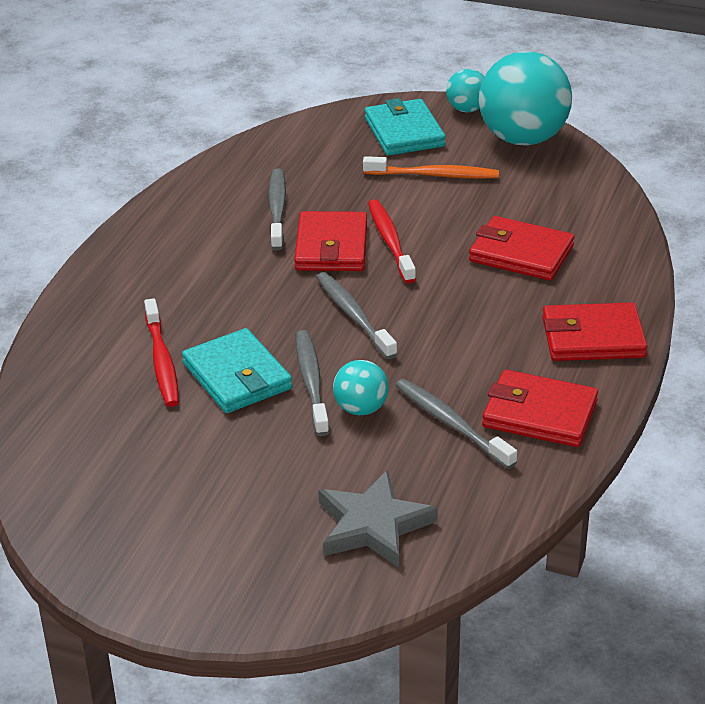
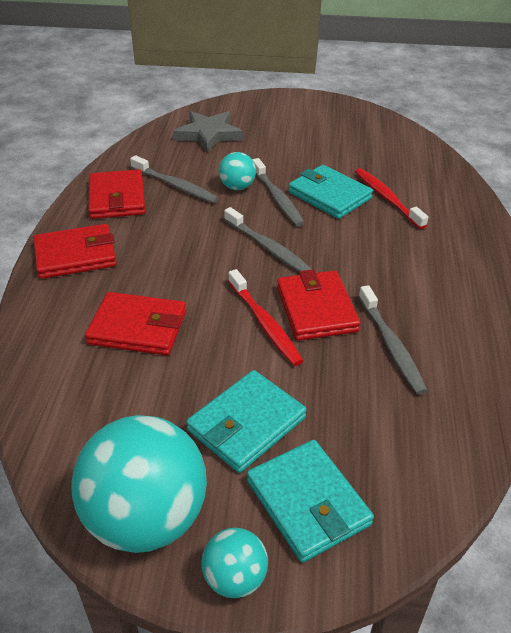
camera: 165 degrees right, 5 degrees up
(434, 175) = (246, 424): orange toothbrush -> turquoise wallet
(539, 414) = (117, 198): red wallet -> red wallet turned 75 degrees clockwise

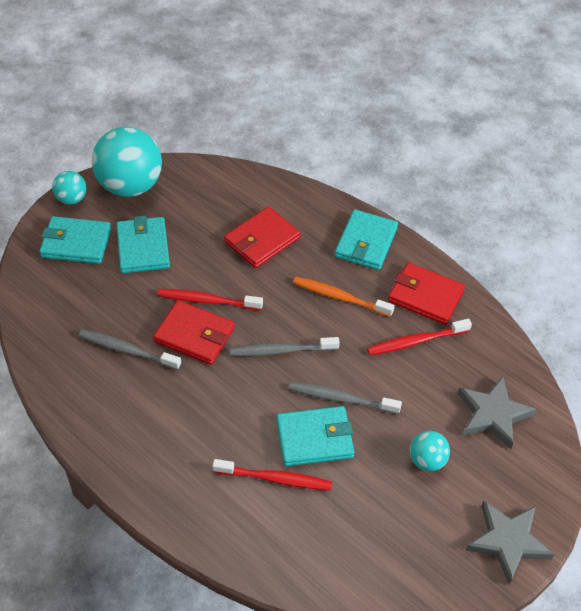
camera: 125 degrees right, 10 degrees up
(75, 255) = (366, 242): red wallet -> turquoise wallet
(167, 242) = (340, 297): none -> orange toothbrush
(175, 186) = (416, 341): grey toothbrush -> red toothbrush
(237, 187) = (381, 381): turquoise ball -> turquoise ball (427, 460)
(301, 104) = (507, 542): none -> grey star

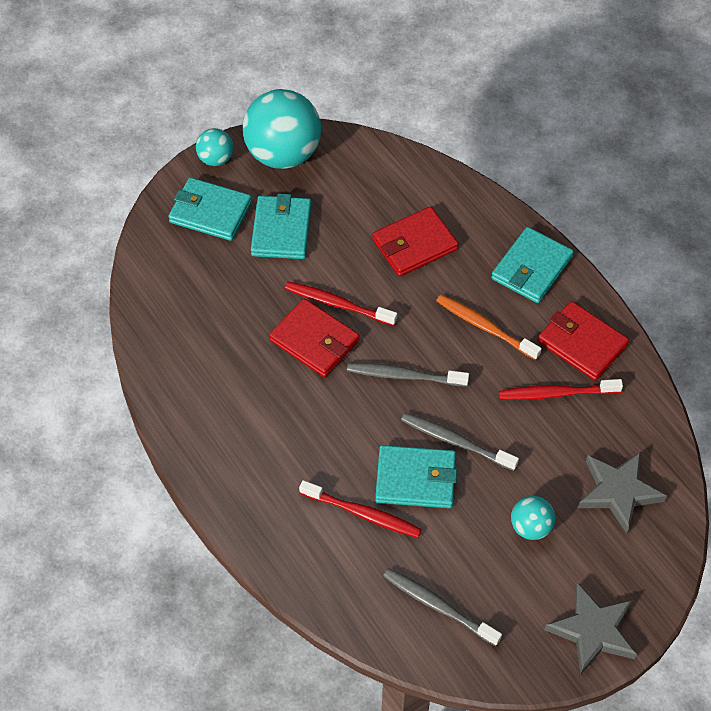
camera: 15 degrees right, 5 degrees up
(127, 350) = (239, 344): grey toothbrush -> grey toothbrush (438, 606)

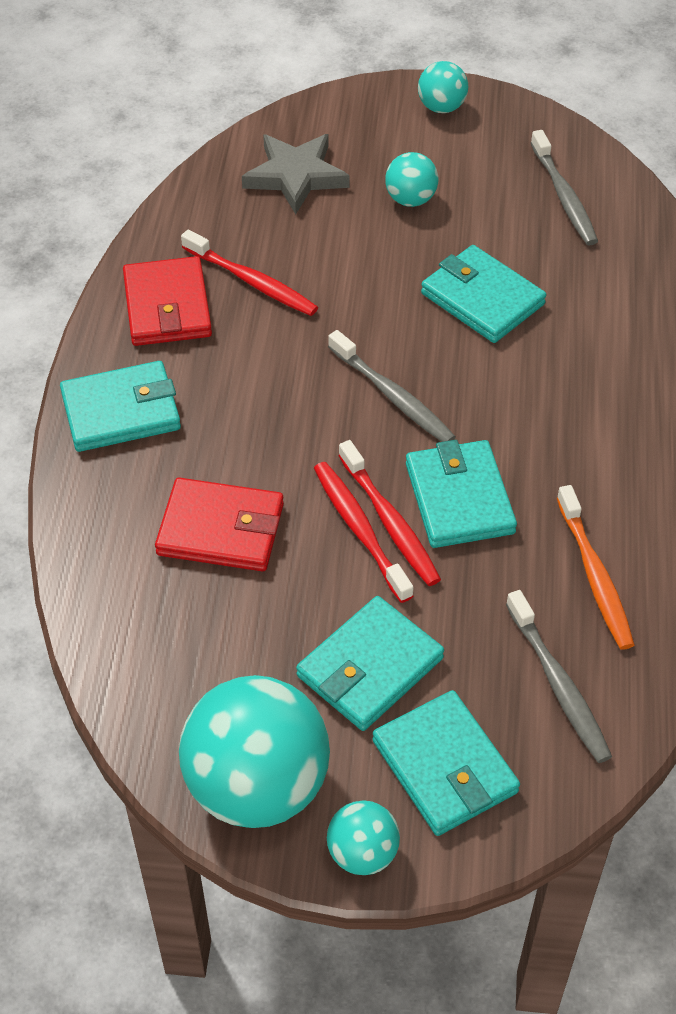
camera: 140 degrees left, 5 degrees down
(314, 340) = (459, 498): red wallet -> turquoise wallet
(363, 514) = (567, 303): red toothbrush -> red toothbrush (360, 529)
(455, 441) = (405, 305): grey toothbrush -> grey toothbrush (558, 685)
(485, 327) = (248, 386): orange toothbrush -> orange toothbrush (594, 576)
(592, 631) = (441, 107): grey star -> turquoise ball

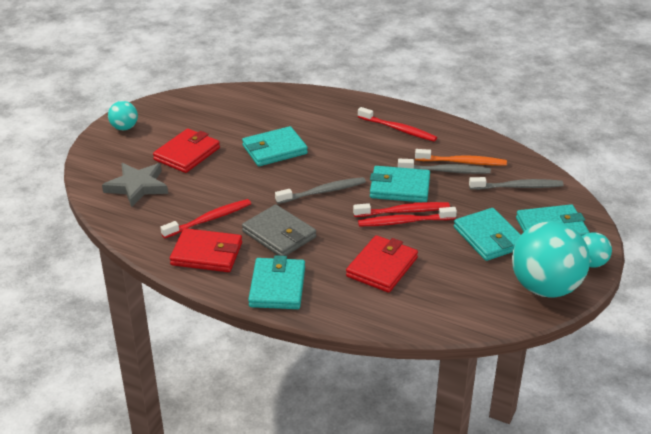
camera: 70 degrees left, 15 degrees down
(251, 374) = (279, 234): none -> grey wallet
(410, 199) = (187, 154): turquoise ball -> red wallet
(564, 196) = (221, 109): grey toothbrush -> grey toothbrush (446, 171)
(649, 450) = (398, 129): none -> red toothbrush

